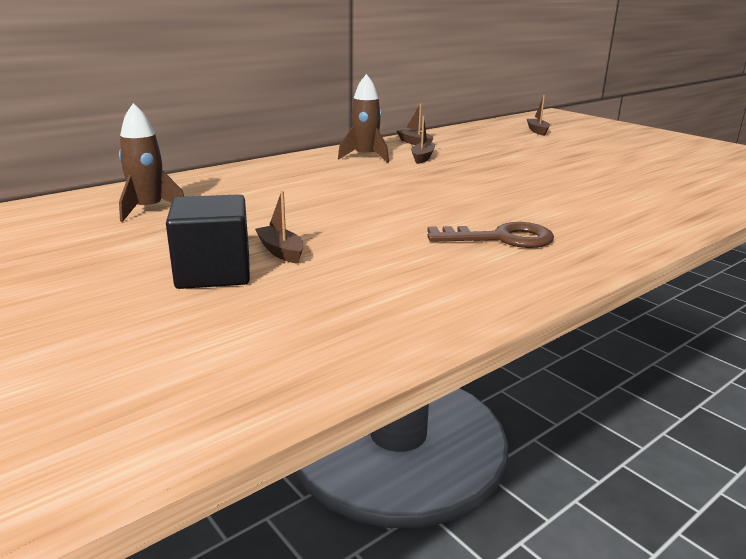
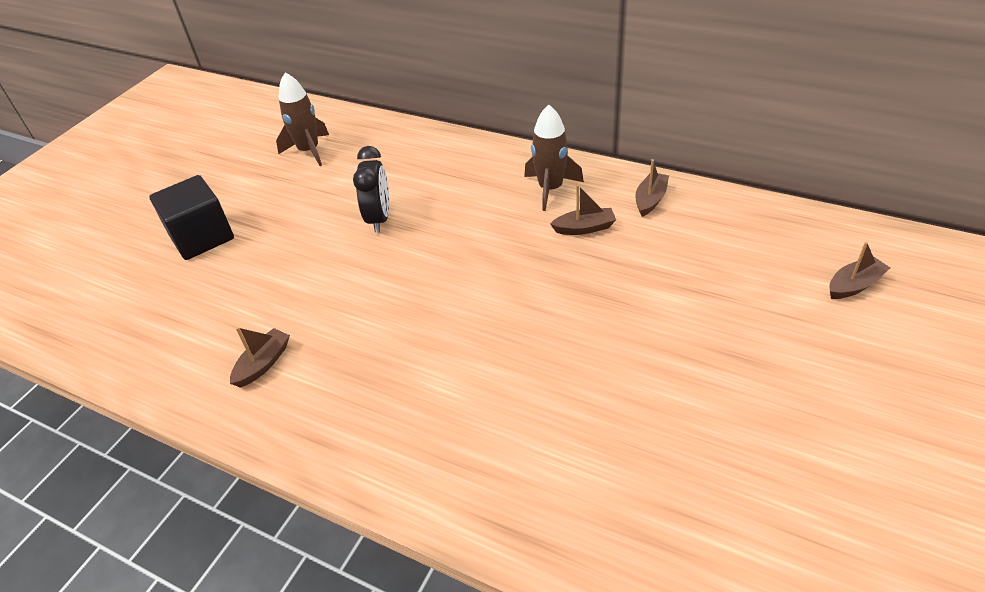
camera: 70 degrees right, 20 degrees up
(281, 251) = (251, 249): brown boat -> brown boat (263, 364)
(317, 201) = (379, 218): none -> black clock
(501, 238) = (339, 365): brown key -> none

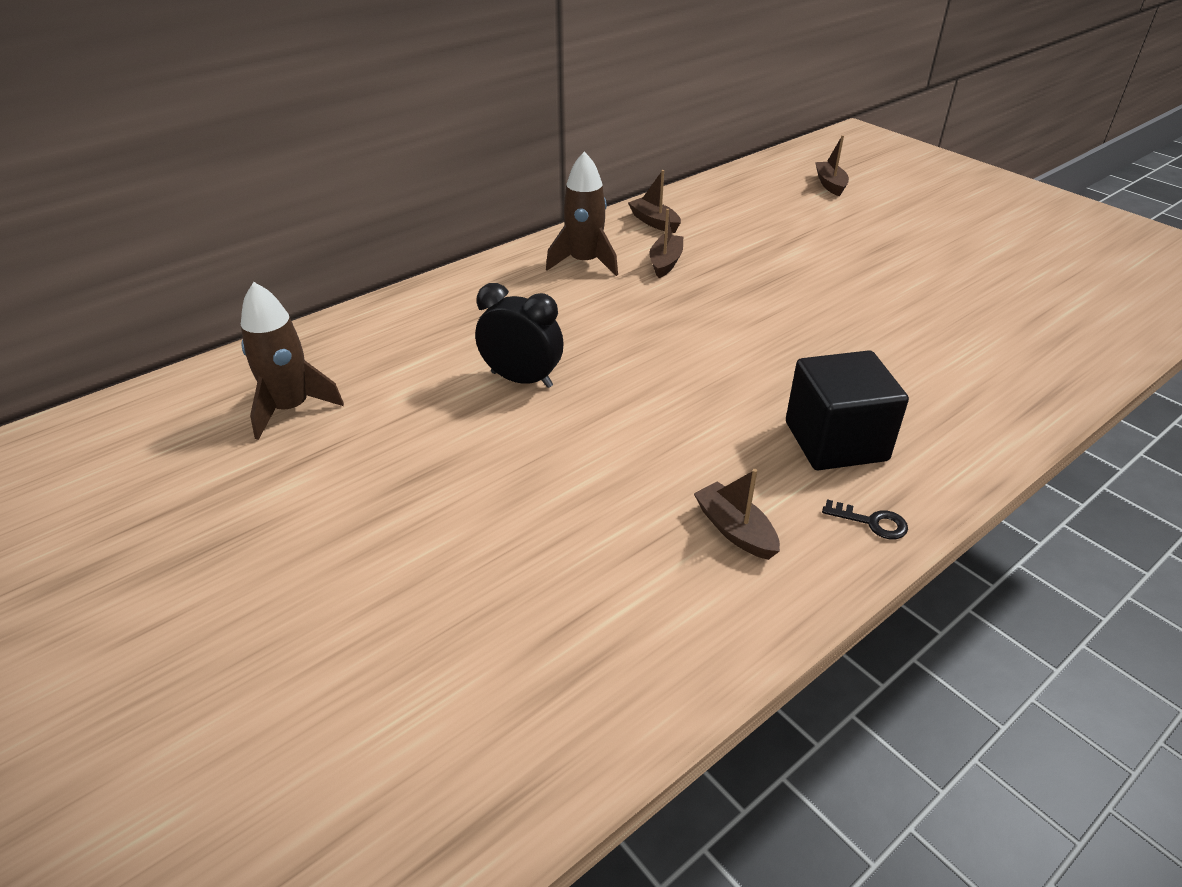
camera: 70 degrees left, 5 degrees down
(202, 237) = (391, 558): black cube -> black cube (835, 441)
(293, 434) = (871, 522): none -> black key

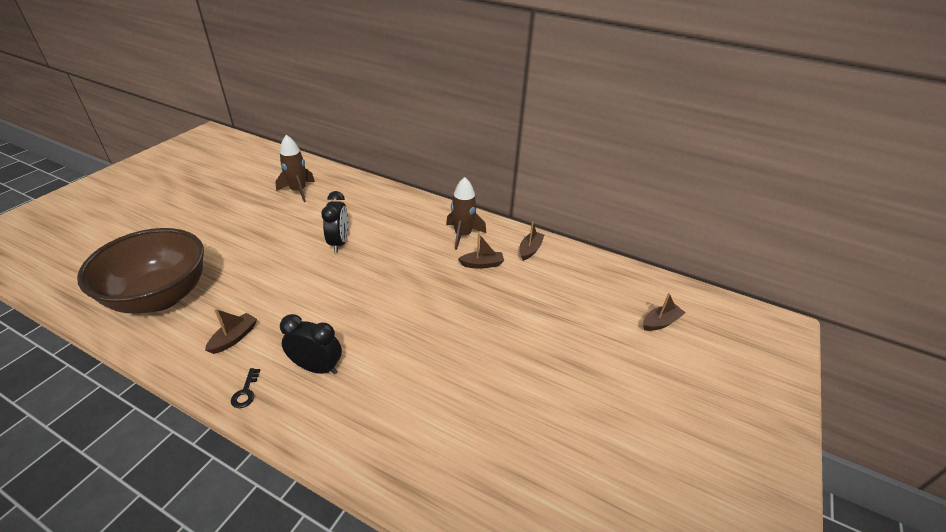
camera: 65 degrees right, 0 degrees up
(555, 641) = (161, 296): none -> brown bowl
(835, 441) = (317, 367): black cube -> black clock

